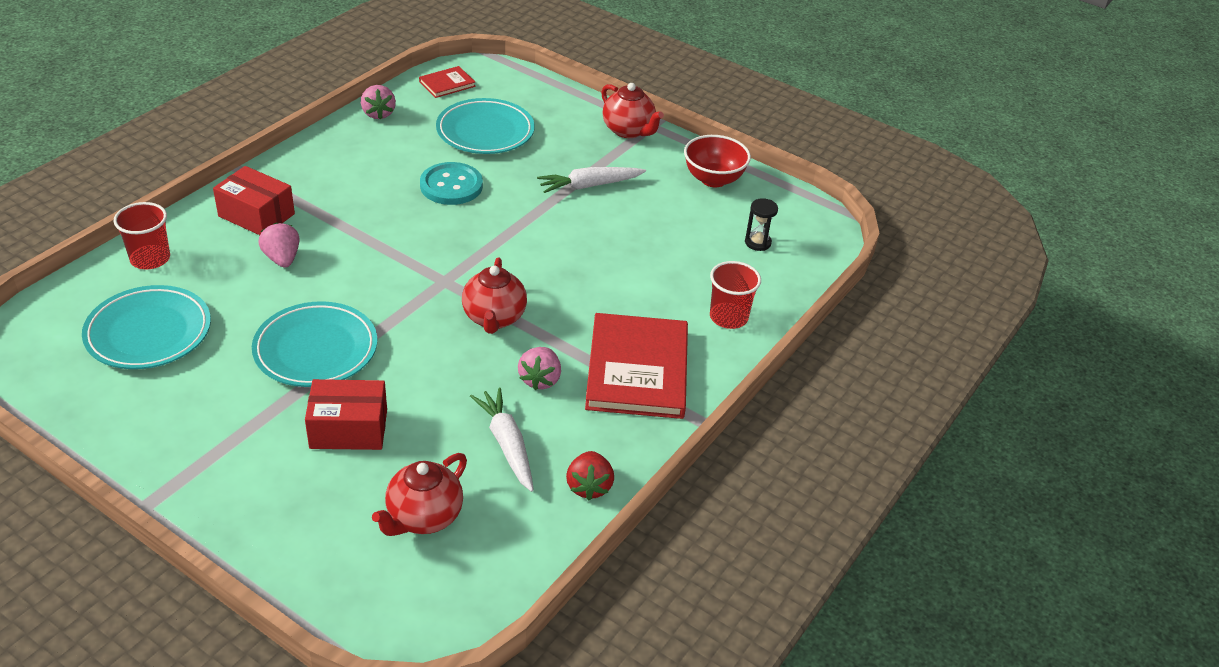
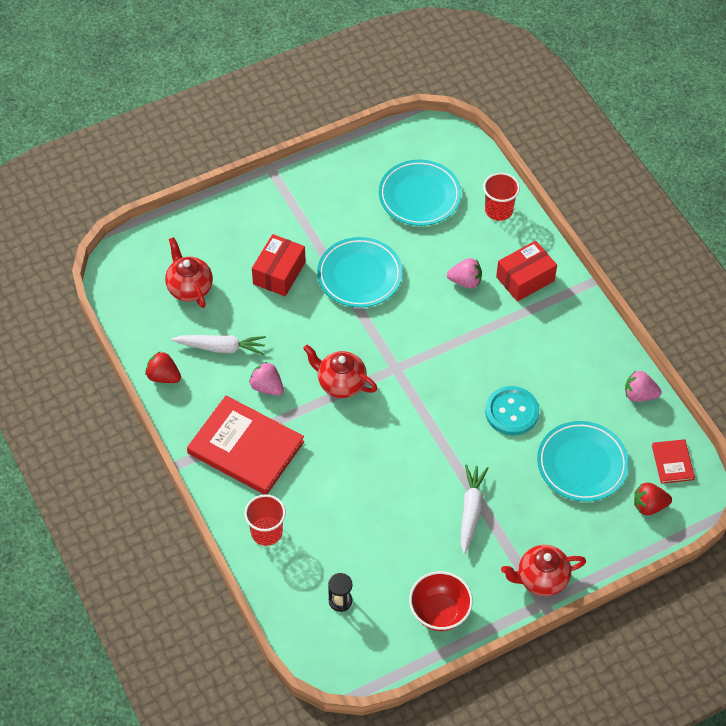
camera: 120 degrees right, 15 degrees up
(504, 88) = (649, 506): none -> red strawberry

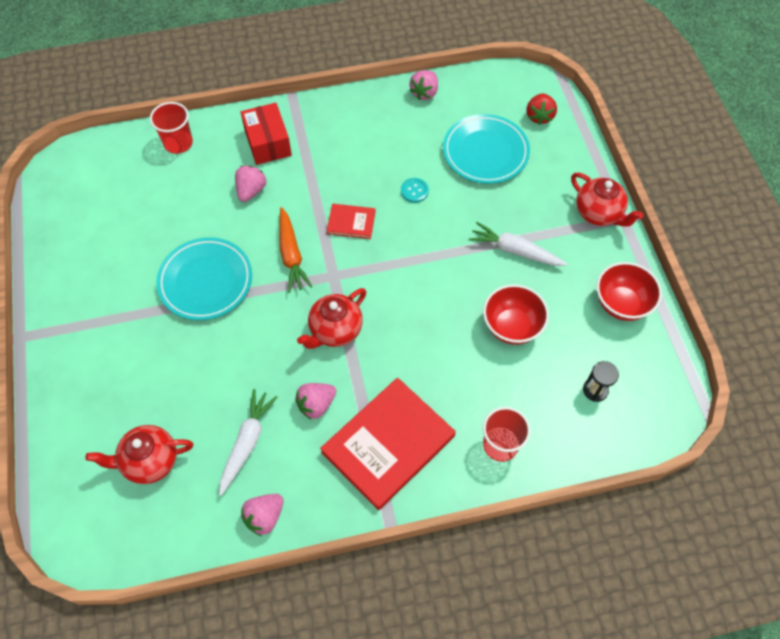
camera: 75 degrees left, 5 degrees up
(163, 376) = (264, 517): red strawberry -> pink strawberry
(279, 273) = (169, 359): red box -> none
(386, 521) = (511, 326): none -> red bowl
(407, 331) = (291, 255): none -> orange carrot
(419, 196) = (129, 204): turquoise plate -> none
(511, 412) = (414, 191): turquoise button -> turquoise button, size x0.53
(541, 579) = (598, 213): red teapot -> red teapot turned 45 degrees counterclockwise
(672, 462) = (500, 89): red book -> red book (351, 222)

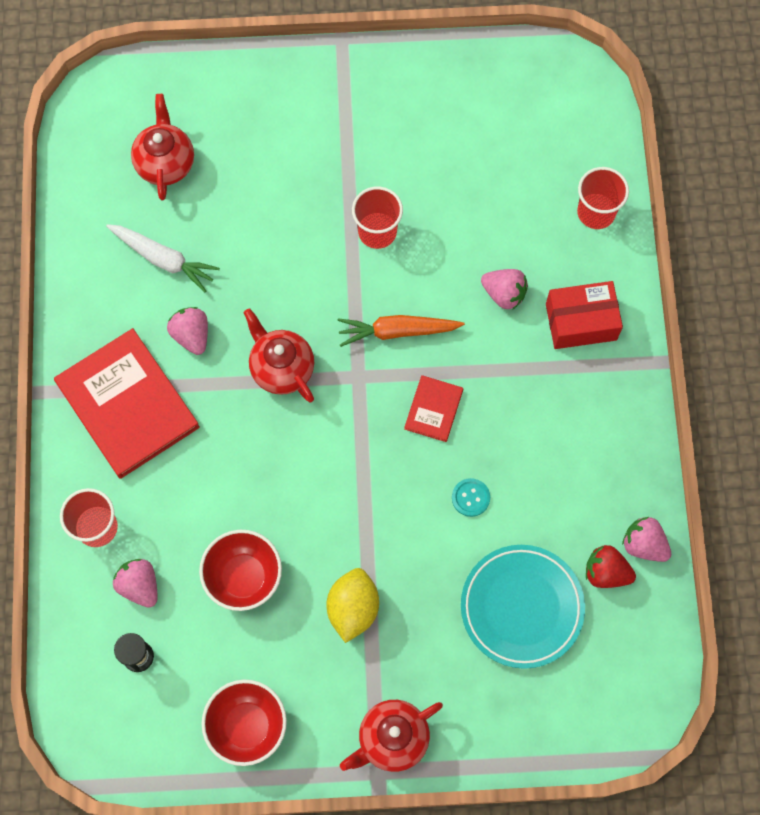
camera: 100 degrees right, 10 degrees up
(206, 281) = (377, 231): turquoise plate -> red cup
(264, 517) = (78, 269): pink strawberry -> pink strawberry (139, 586)
(515, 251) = (353, 608): white carrot -> yellow lemon
(539, 116) = (577, 702): red strawberry -> red strawberry (606, 572)

